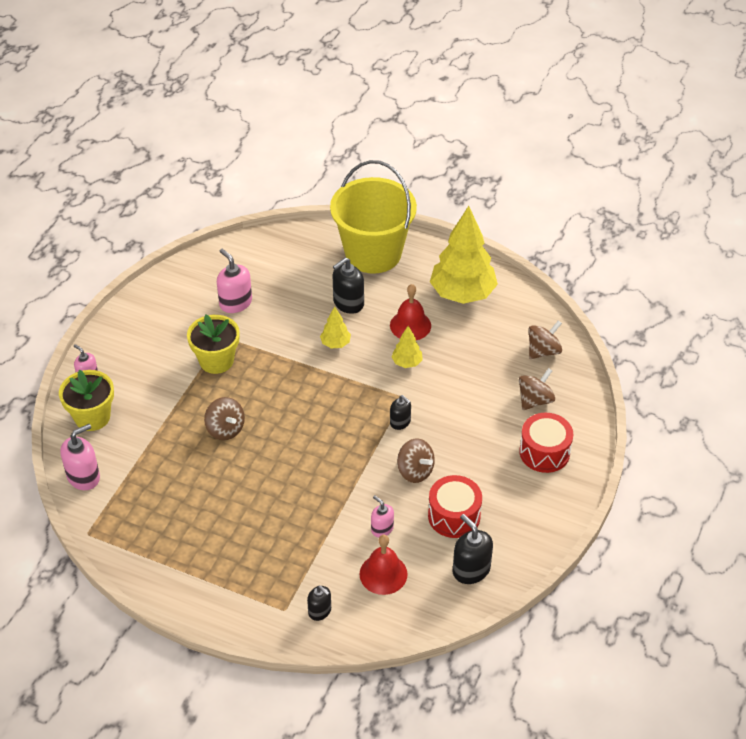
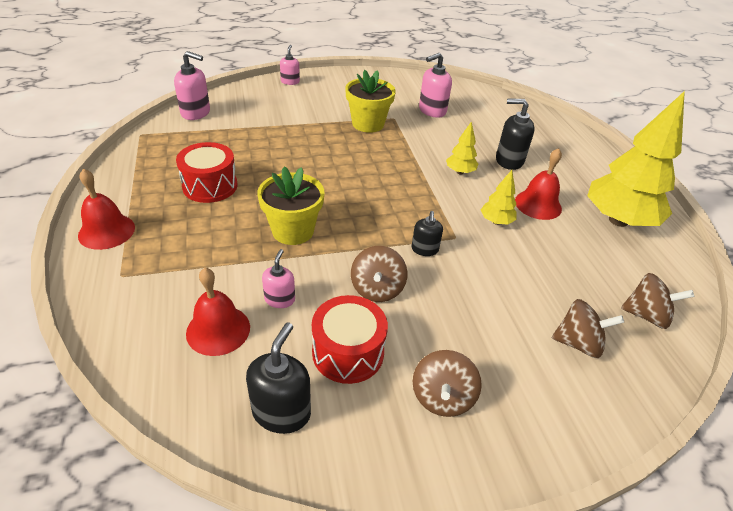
camera: 50 degrees right, 5 degrees down
(92, 417) = (256, 96): yellow flower pot -> yellow flower pot (293, 231)
(222, 603) = (106, 231): none -> red bell
(225, 429) = (305, 154): brown spinning top -> brown spinning top (442, 397)
(235, 303) = (432, 110): pink soap dispenser -> pink soap dispenser turned 135 degrees counterclockwise
(320, 611) = (133, 302): black soap dispenser -> none
(373, 253) = (575, 151): yellow bucket -> none
(544, 452) = (522, 393): red drum -> red drum (210, 186)

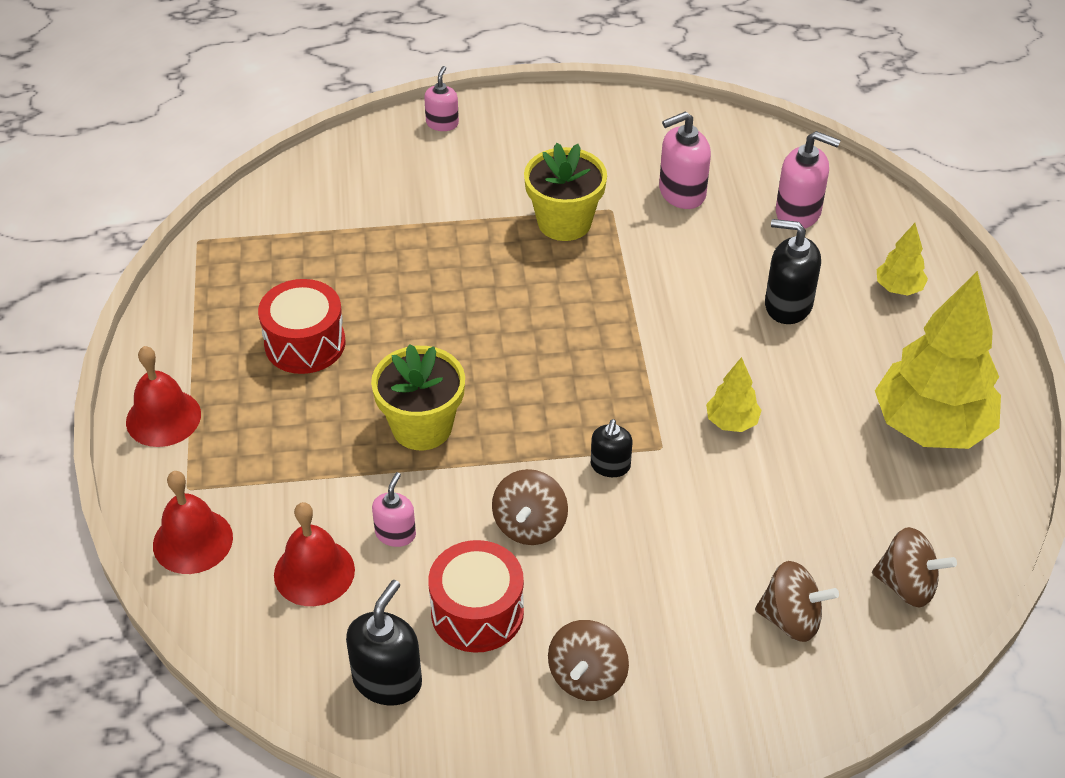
camera: 10 degrees right, 5 degrees up
(196, 113) = (283, 195): pink soap dispenser -> pink soap dispenser (798, 212)
(460, 172) = (698, 326): yellow tree -> yellow tree (898, 288)
(538, 204) = (809, 393): red bell -> red bell (192, 541)

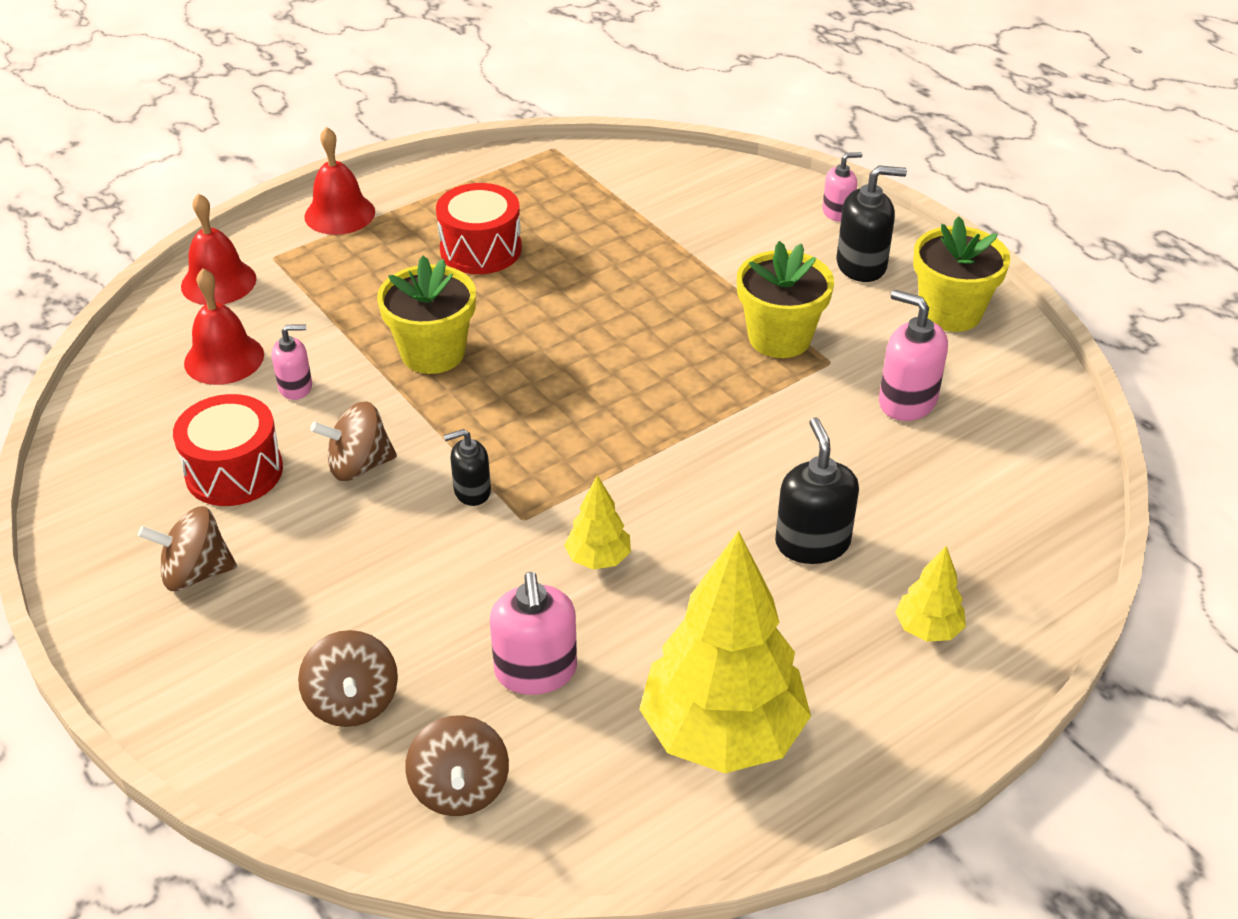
camera: 60 degrees right, 5 degrees down
(387, 680) = (128, 447): black soap dispenser -> black soap dispenser (861, 265)
(605, 126) = (950, 312): none -> yellow flower pot
(798, 212) = (969, 501): pink soap dispenser -> pink soap dispenser (536, 671)

